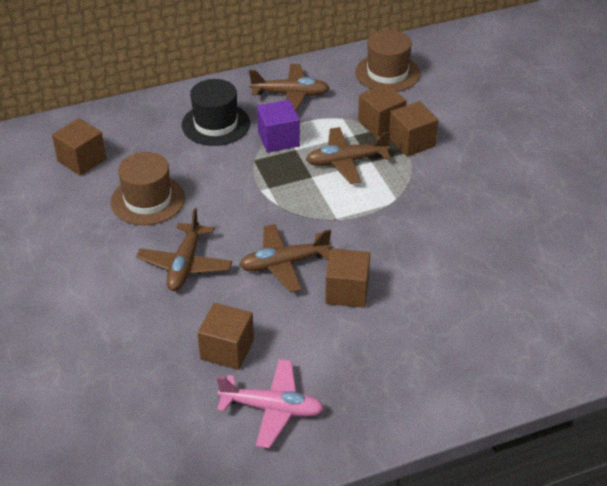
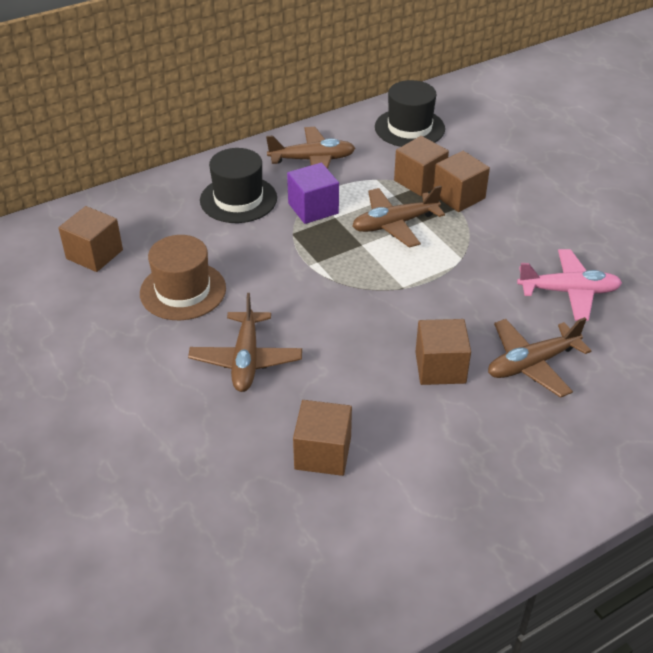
camera: 10 degrees left, 0 degrees up
(272, 408) = (396, 517): pink plane -> pink plane (568, 292)
(284, 264) = (360, 344): brown plane -> brown plane (532, 364)
(387, 73) = (409, 128): brown hat -> black hat

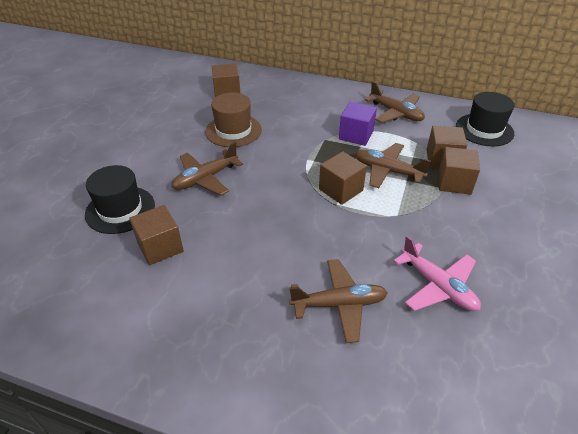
camera: 50 degrees right, 0 degrees up
(238, 199) = (326, 108): black hat -> black hat (120, 209)
(440, 367) = (284, 259): brown cube -> brown cube (341, 190)
(532, 364) = (339, 304): brown plane -> brown plane turned 150 degrees clockwise

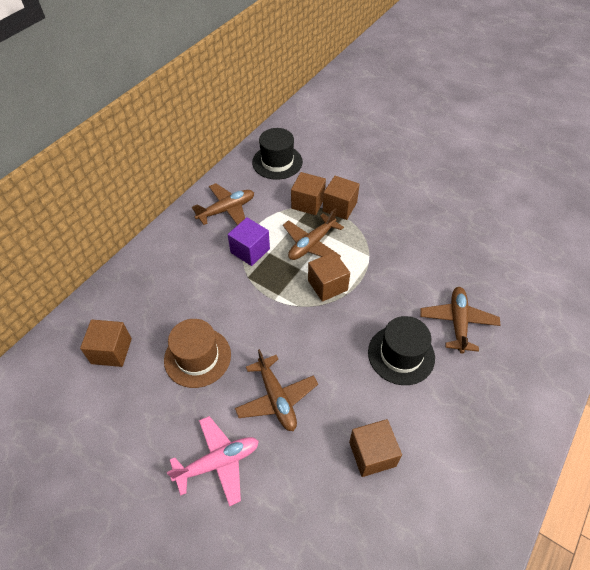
camera: 75 degrees left, 10 degrees up
(120, 209) = (305, 495): black hat -> black hat (401, 354)
(437, 286) = (447, 257): pink plane -> pink plane (218, 462)

